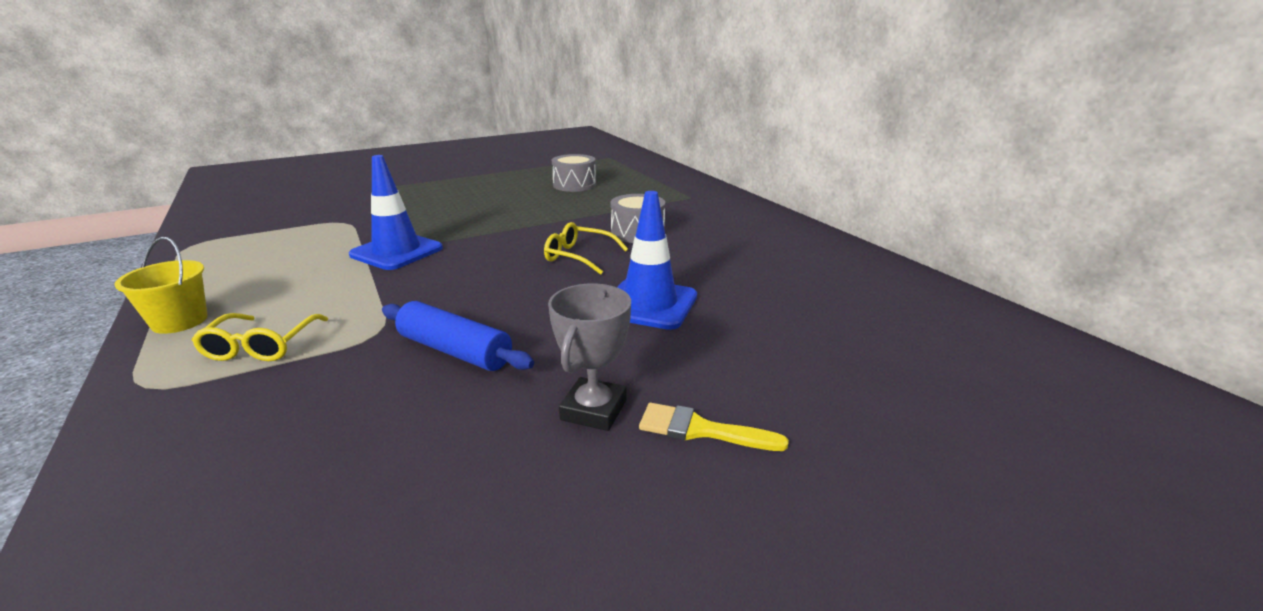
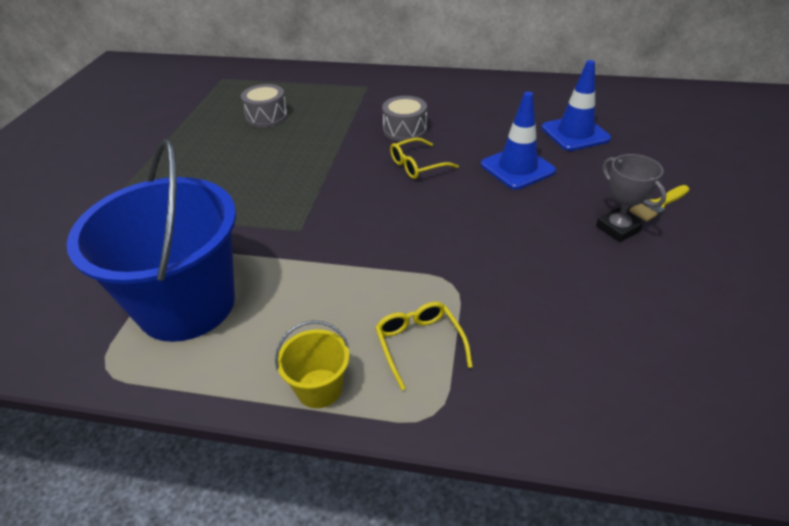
camera: 50 degrees left, 15 degrees up
(261, 346) = (419, 344): yellow glasses -> yellow glasses turned 150 degrees counterclockwise
(279, 243) = (187, 304): none -> blue bucket
(396, 252) = (303, 241): blue traffic cone -> blue traffic cone (575, 133)
(455, 351) = (510, 256): blue rolling pin -> none

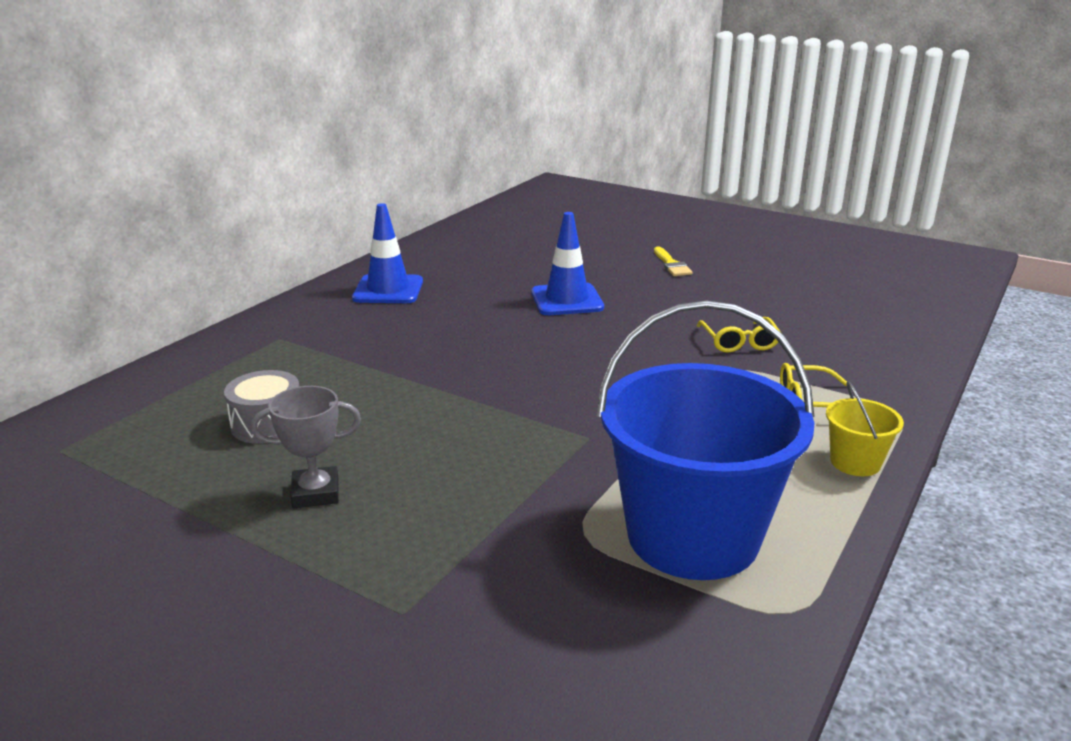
camera: 70 degrees left, 15 degrees down
(405, 130) = (427, 337): grey drum -> none
(417, 165) = (514, 346): yellow glasses -> yellow glasses (739, 342)
(575, 133) = (530, 262): blue traffic cone -> blue traffic cone (388, 290)
(618, 228) = (694, 286): grey trophy -> grey trophy (315, 493)

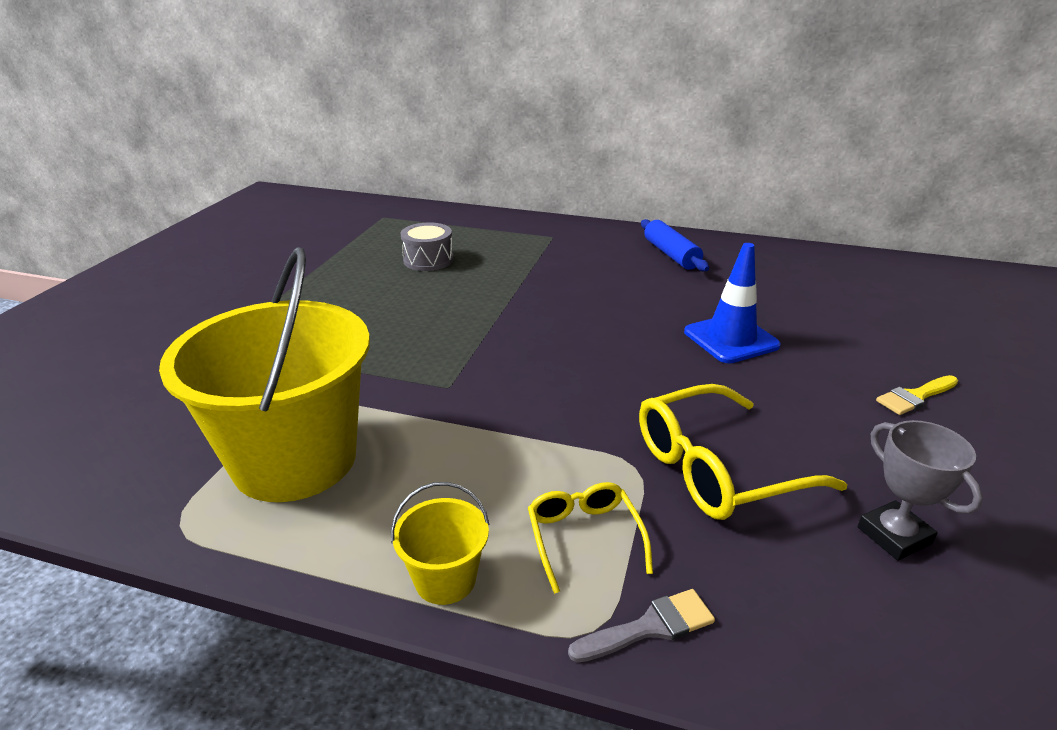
camera: 75 degrees right, 5 degrees up
(315, 493) = (347, 292): grey trophy -> grey trophy (894, 535)
(388, 290) = (671, 254): blue traffic cone -> blue rolling pin
(693, 536) = (295, 460): blue bucket -> yellow bucket
(739, 342) = (716, 469): yellow glasses -> yellow glasses, size x1.75
(890, 394) = (649, 627): none -> grey brush

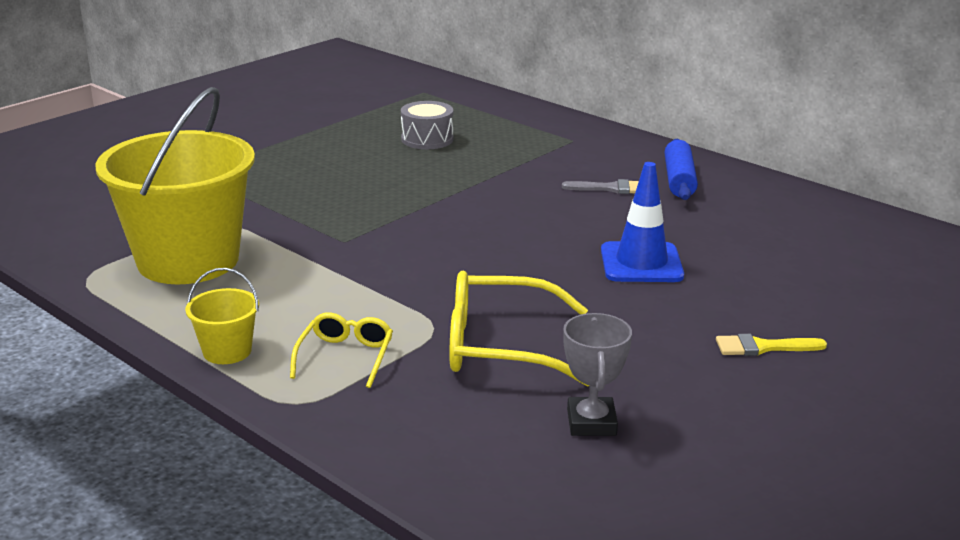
camera: 25 degrees right, 5 degrees down
(649, 627) = (336, 413): grey brush -> grey brush (611, 188)

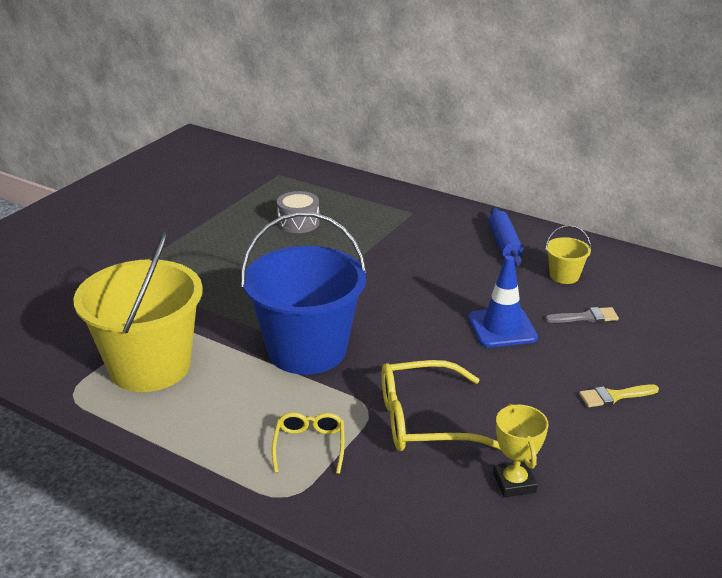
camera: 10 degrees left, 5 degrees up
(227, 351) = (214, 453): yellow bucket -> yellow bucket (564, 276)
(384, 262) = (307, 350): none -> blue bucket
(591, 422) = (514, 483): grey trophy -> yellow trophy
(611, 188) = (456, 257): grey brush -> grey brush (586, 317)

